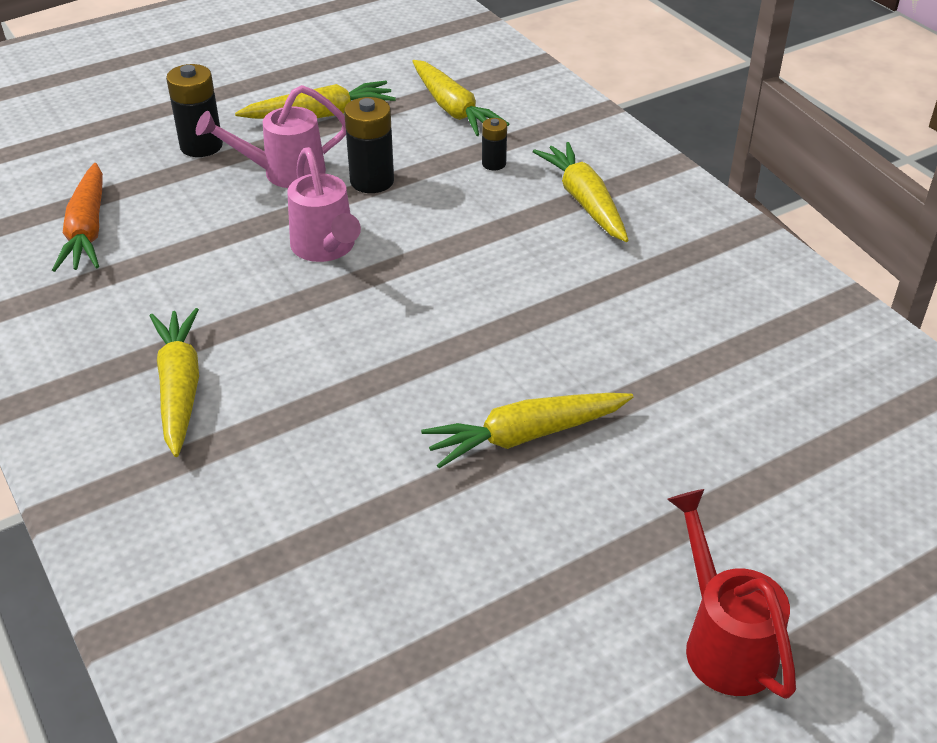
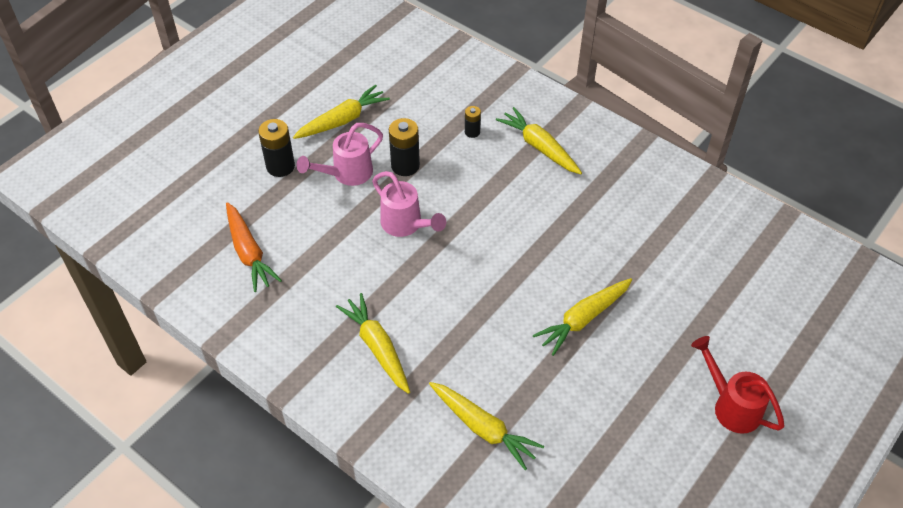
camera: 20 degrees left, 10 degrees up
(453, 109) = (425, 94): yellow carrot -> yellow carrot (483, 428)

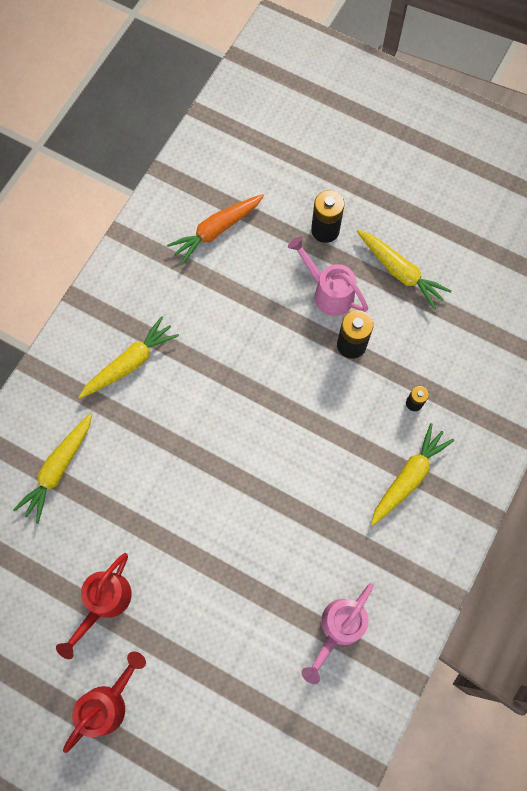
camera: 80 degrees right, 20 degrees up
(406, 225) = (274, 360): pink watering can -> pink watering can (338, 629)
(583, 319) = (189, 547): yellow carrot -> none
(632, 399) = (104, 603): none -> red watering can

